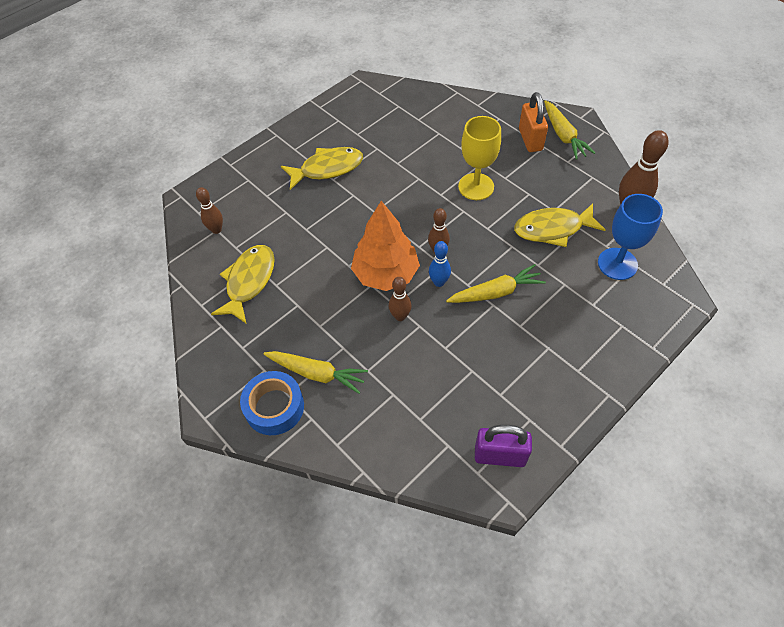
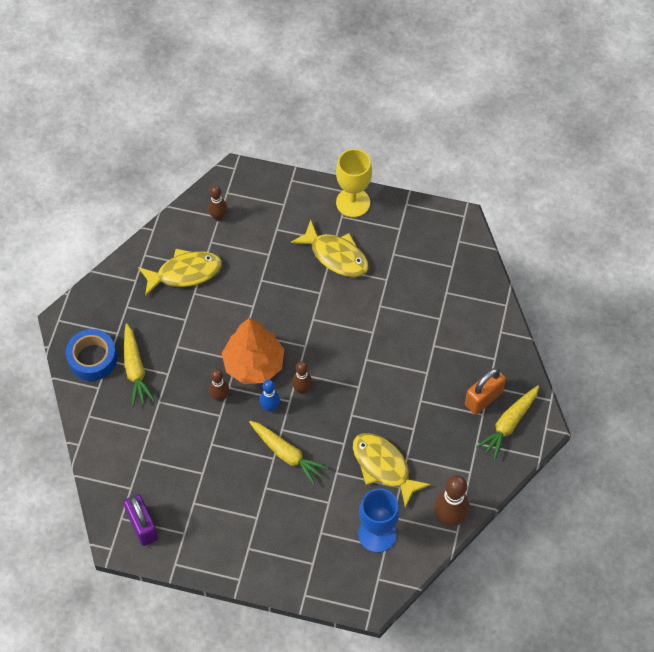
camera: 55 degrees right, 5 degrees up
(476, 186) = (393, 382): yellow goblet -> yellow goblet (353, 202)

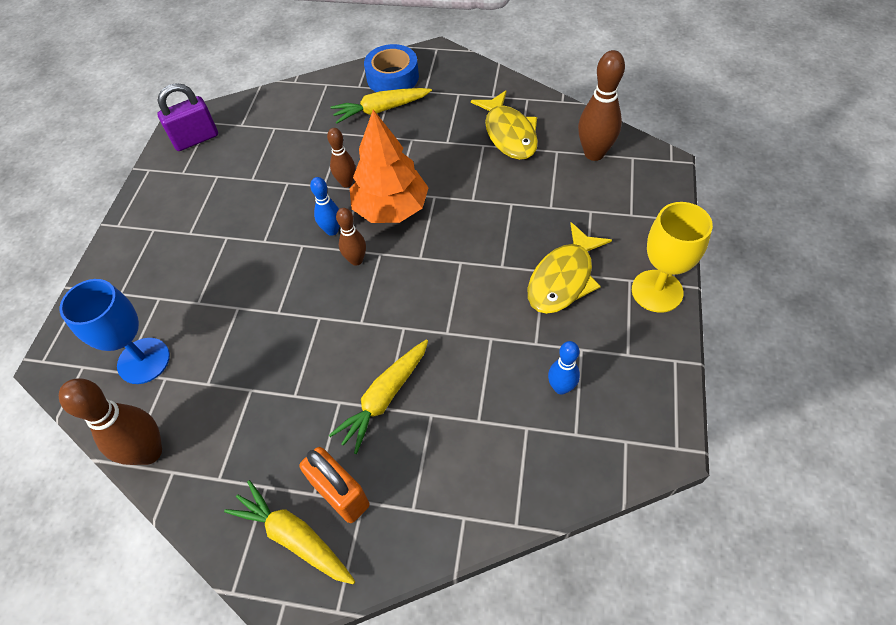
camera: 90 degrees right, 5 degrees down
(218, 217) = (594, 153): brown bowling pin -> brown bowling pin, size x1.68
(287, 454) = (267, 253): yellow carrot -> yellow carrot (384, 398)
(383, 466) = (240, 361): yellow fish -> none
(420, 269) = (561, 387): none -> blue bowling pin

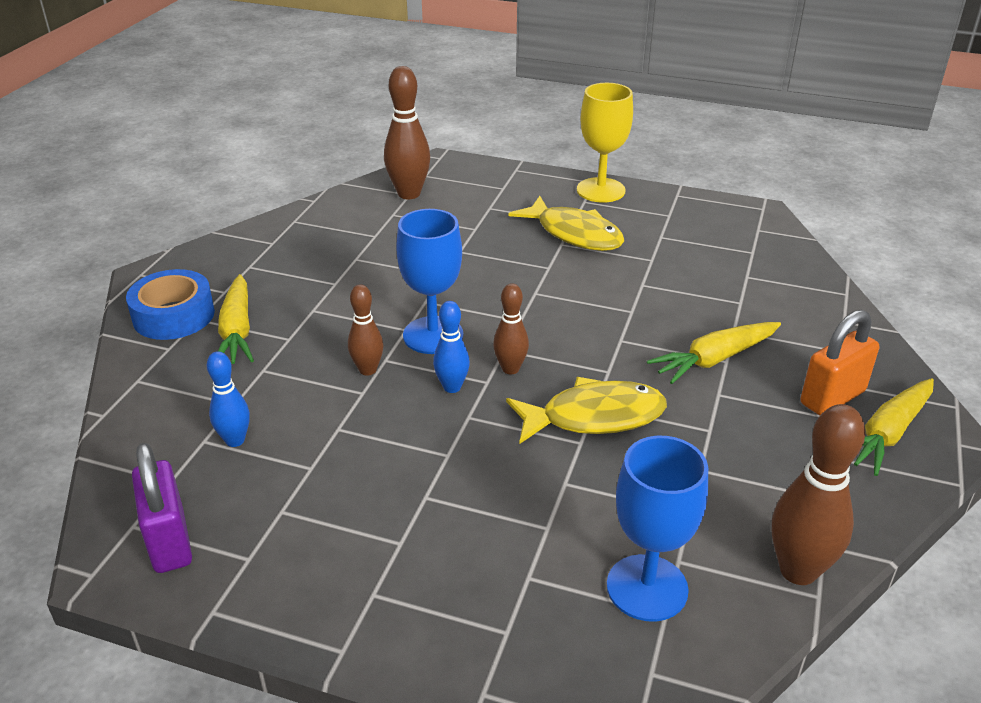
camera: 85 degrees left, 20 degrees down
(384, 398) = (714, 359): yellow carrot -> yellow carrot turned 105 degrees clockwise
(391, 209) = (433, 335): orange tree -> blue goblet
(509, 134) = (347, 239): yellow fish -> yellow fish (594, 417)
(561, 387) = (703, 252): blue bowling pin -> blue bowling pin (235, 440)

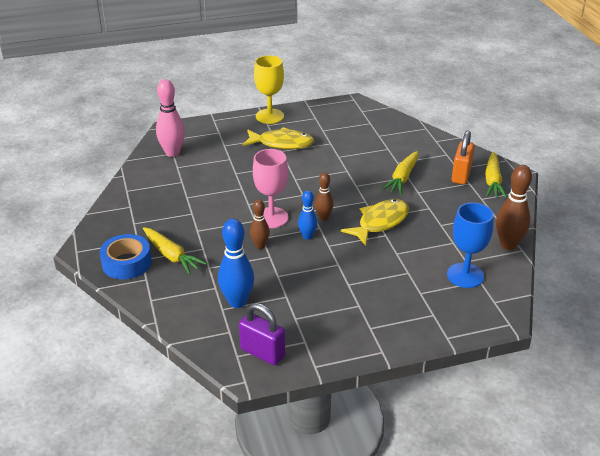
camera: 35 degrees left, 0 degrees up
(235, 440) = (237, 302): blue bowling pin -> blue bowling pin, size x1.68
(409, 194) = (172, 153): brown bowling pin -> pink bowling pin
(433, 335) = (271, 218): blue goblet -> pink goblet

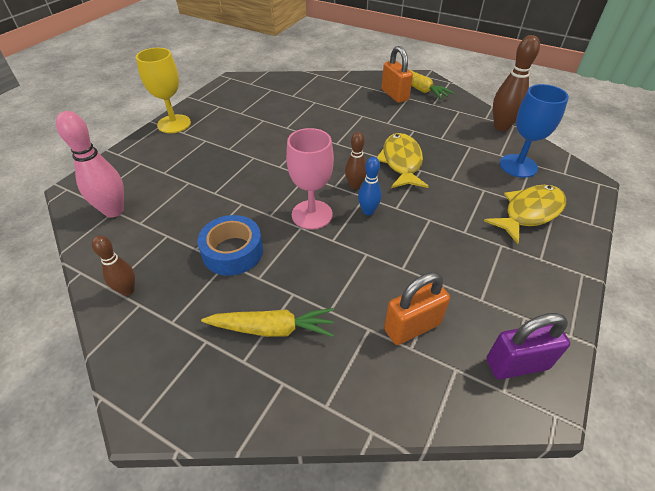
camera: 45 degrees left, 10 degrees up
(127, 263) = (231, 382): blue tape -> blue tape (233, 252)
(237, 302) = (412, 327): blue bowling pin -> orange padlock
(260, 245) = (343, 249): brown bowling pin -> brown bowling pin (128, 290)
(282, 143) = (221, 141): yellow fish -> yellow fish (529, 212)
(402, 178) = (361, 118): yellow carrot -> none

